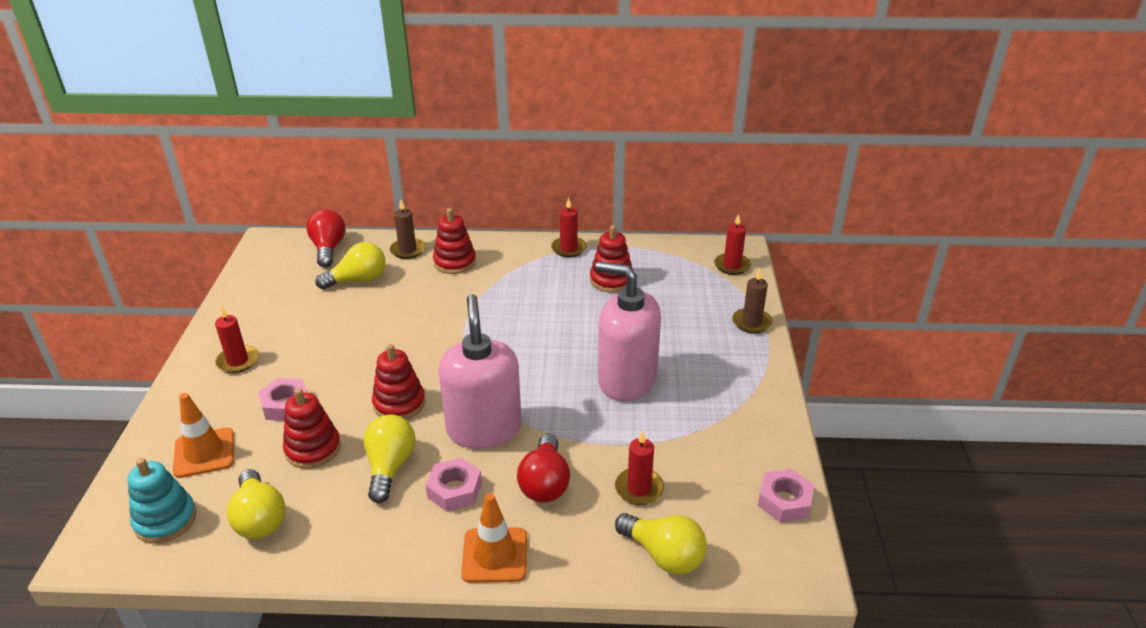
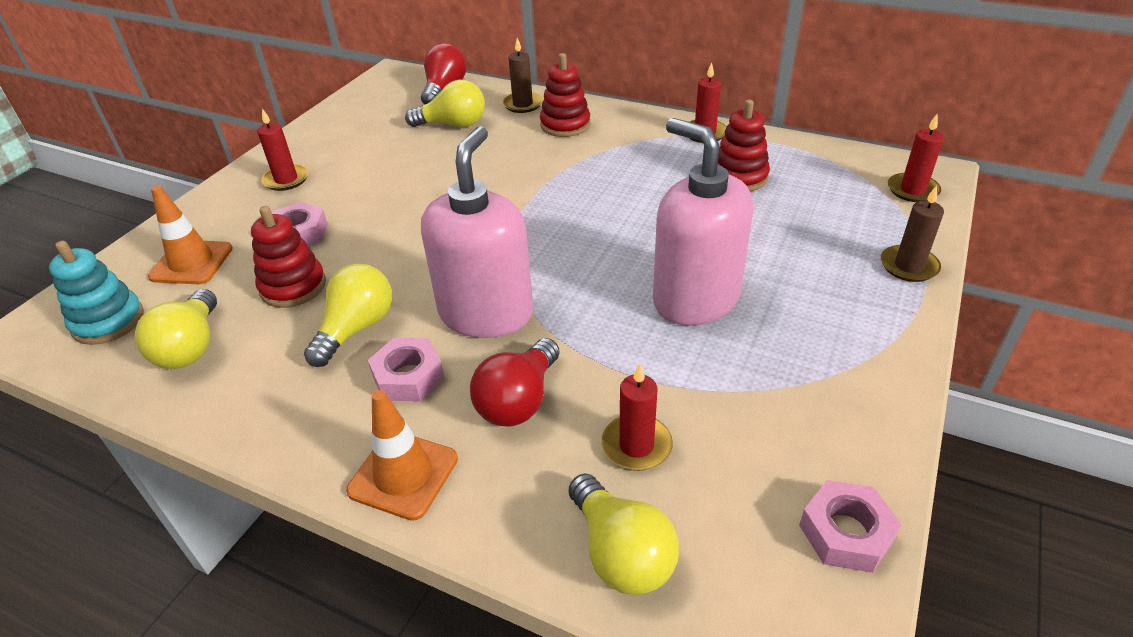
camera: 25 degrees right, 5 degrees up
(399, 404) = (412, 261): red stacking toy -> none

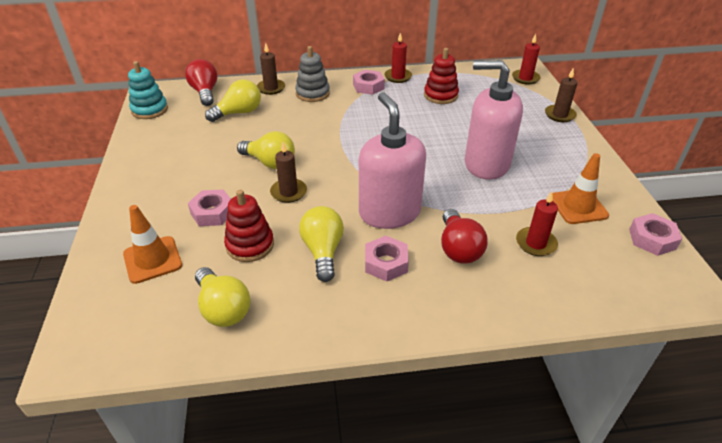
camera: 35 degrees left, 0 degrees up
(108, 321) = (135, 321): turquoise stacking toy -> turquoise stacking toy (150, 110)
(286, 179) = (157, 183): red candle -> none
(400, 240) = (288, 192): none -> brown candle
(403, 475) = (443, 312): orange traffic cone -> orange traffic cone (578, 206)
(565, 125) = (312, 93): red stacking toy -> grey stacking toy
(621, 553) = (581, 293): yellow light bulb -> yellow light bulb (270, 162)
(648, 135) = (368, 86): none -> pink nut

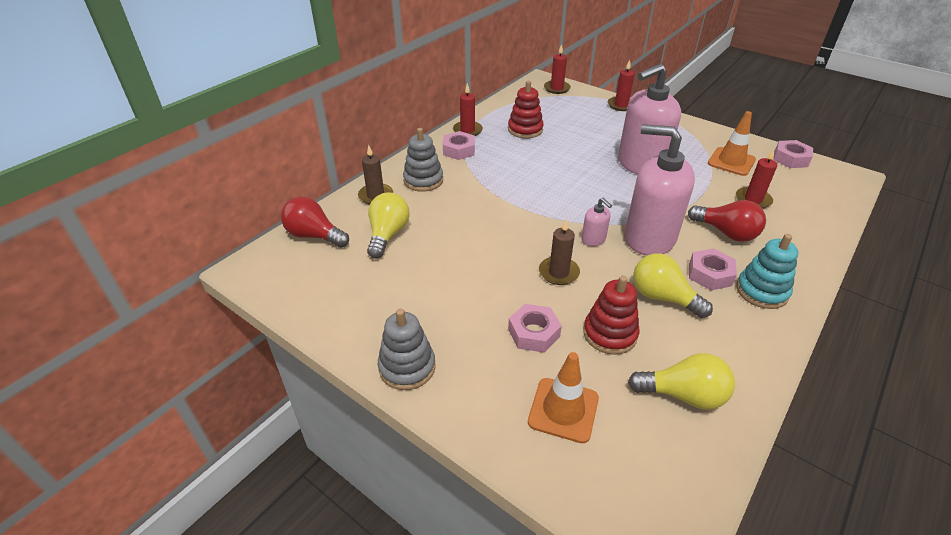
camera: 45 degrees left, 0 degrees up
(129, 183) = (407, 367): none -> grey stacking toy
(150, 110) = (285, 287): turquoise stacking toy -> turquoise stacking toy (762, 291)
(270, 162) = (499, 259): yellow light bulb -> none
(348, 188) = (593, 239): none -> pink soap dispenser
(559, 115) = (621, 105): brown candle -> red candle

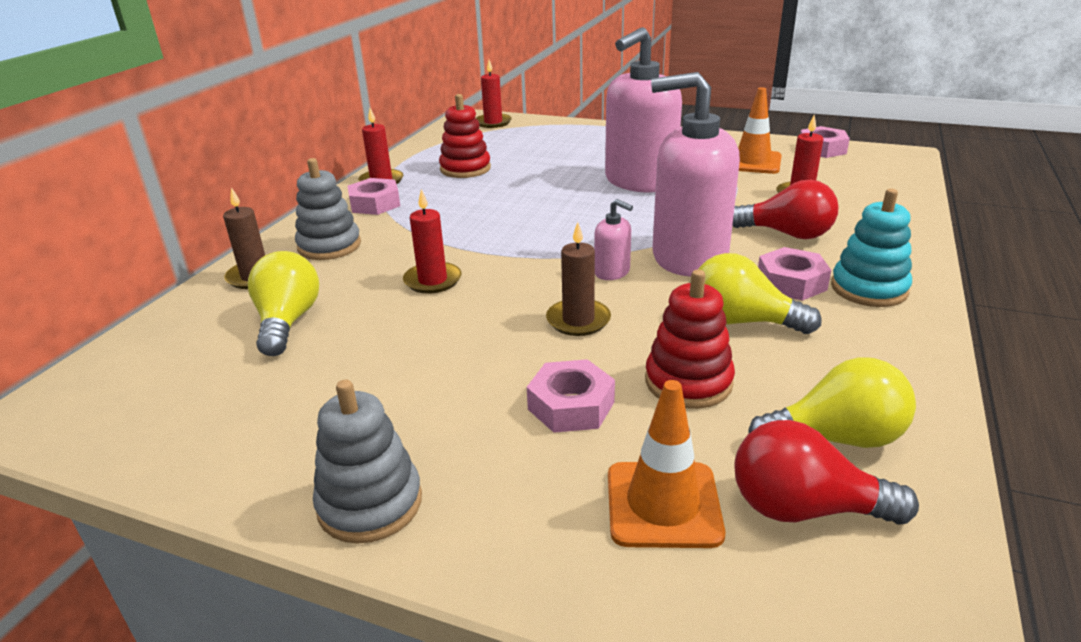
camera: 15 degrees left, 10 degrees down
(314, 236) = (156, 346): red light bulb -> red light bulb (804, 508)
(621, 105) = (585, 128): red candle -> red candle (432, 280)

